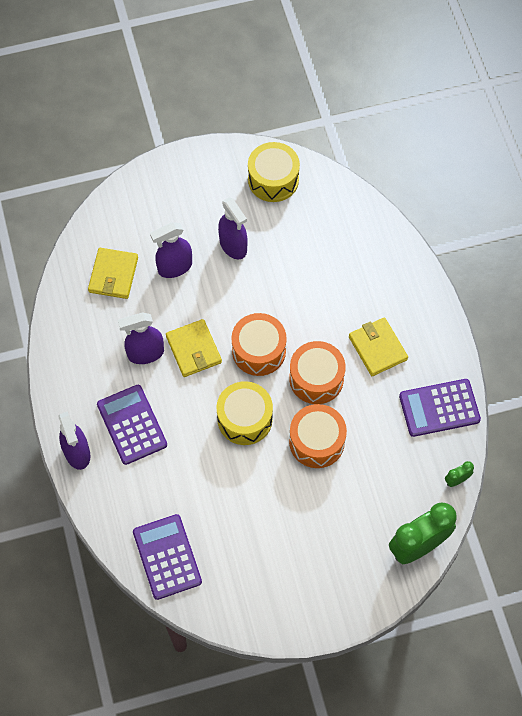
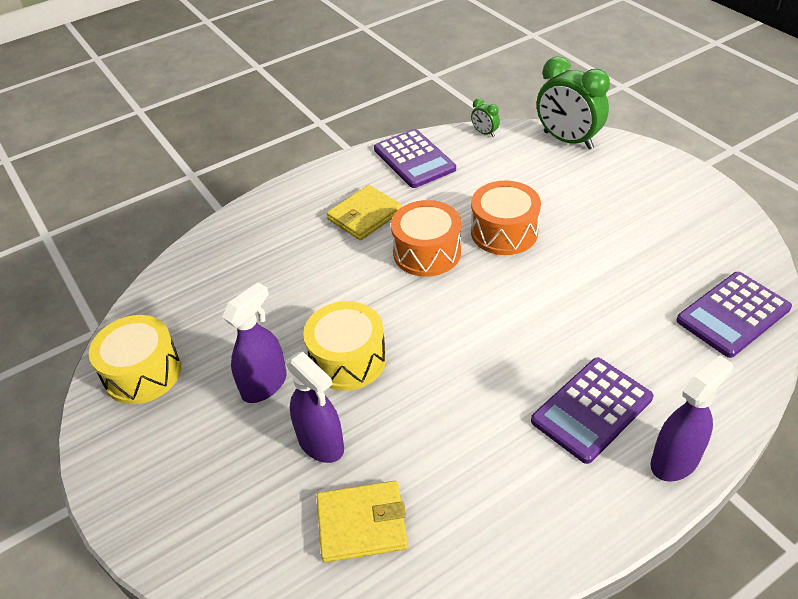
camera: 105 degrees left, 20 degrees down
(145, 353) = (477, 431): purple spray bottle -> none
(194, 349) = (444, 378): yellow wallet -> none
(245, 419) = (513, 298): yellow drum -> yellow drum (348, 359)
(259, 351) = (414, 312): orange drum -> none

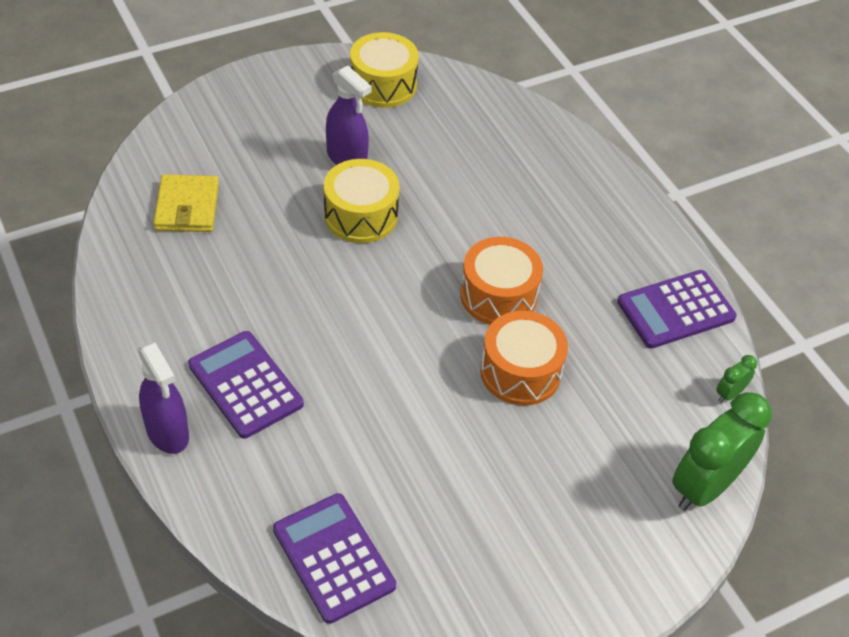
camera: 90 degrees right, 5 degrees up
(321, 443) = (272, 189): purple spray bottle -> none
(365, 216) = (571, 251): yellow wallet -> none

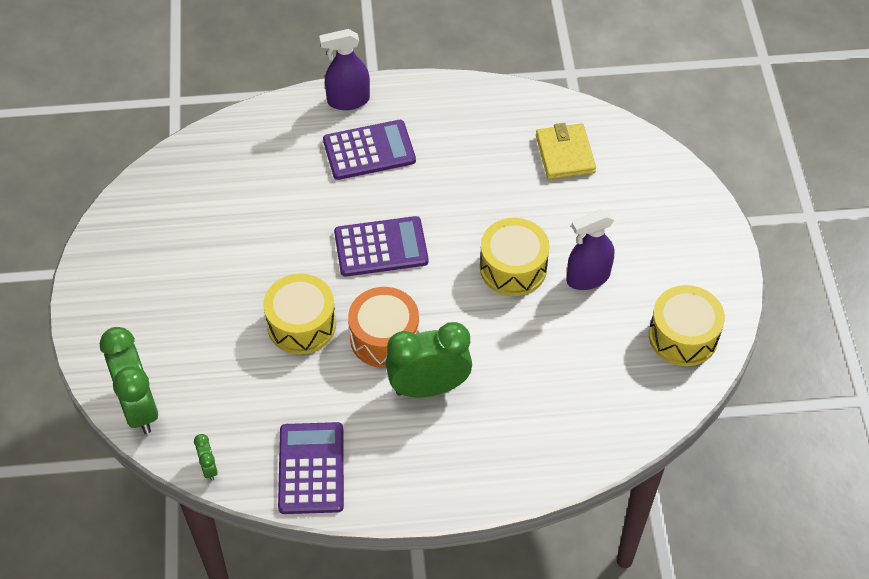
camera: 115 degrees right, 5 degrees up
(187, 207) = (565, 154): yellow wallet -> yellow wallet turned 60 degrees clockwise
(334, 558) = (206, 164): purple calculator -> purple calculator (381, 247)
(520, 372) = (301, 324): orange drum -> yellow drum
(536, 245) = (429, 387): none -> green clock

